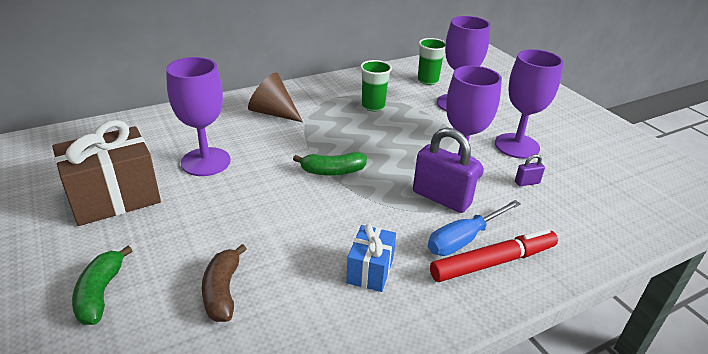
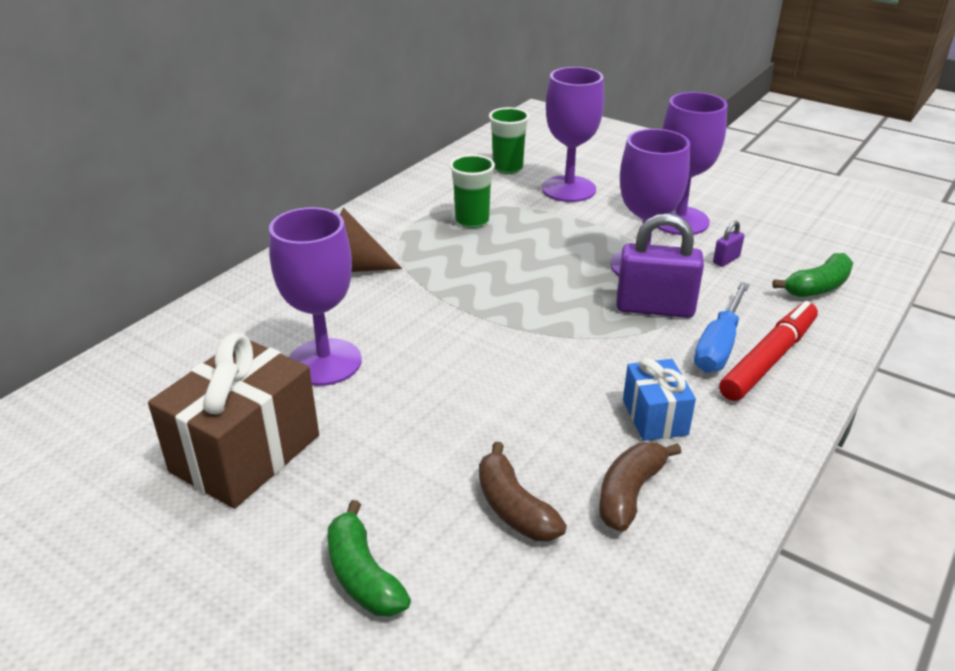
camera: 25 degrees left, 0 degrees up
(303, 314) = (629, 493): none -> brown banana
(333, 171) = (502, 319): green banana -> green banana (817, 287)

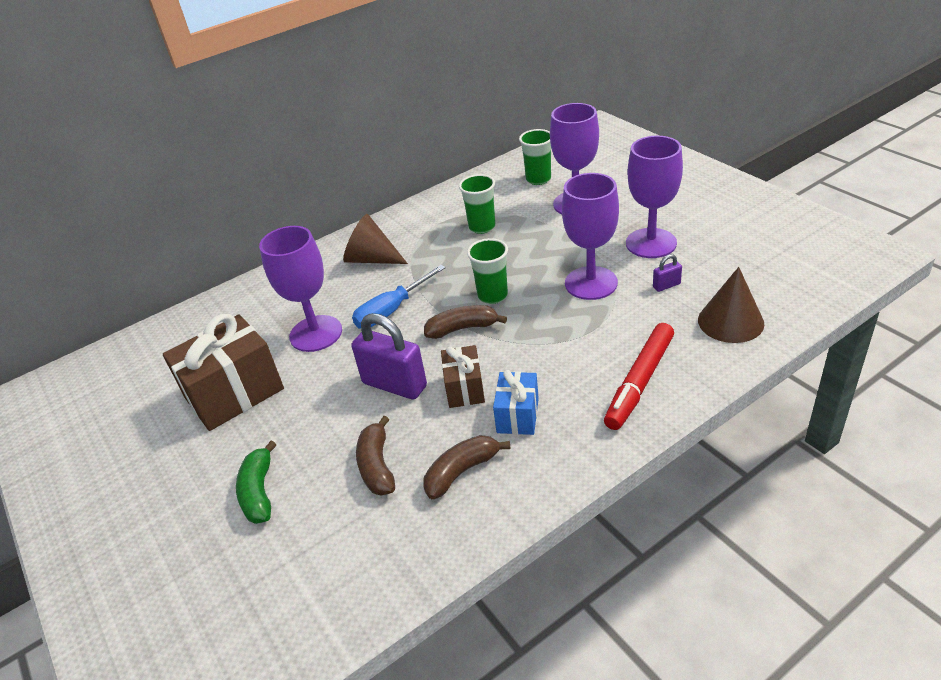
camera: 25 degrees right, 5 degrees up
(521, 331) = (462, 328): none -> brown banana
(534, 291) = (492, 296): none -> green cup
(569, 397) = (464, 389): none -> brown gift
(654, 308) = (577, 323): purple padlock -> purple padlock (394, 385)
(719, 345) = (607, 363): blue screwdriver -> blue screwdriver (392, 310)
(768, 359) = (640, 382): red marker -> red marker turned 150 degrees clockwise
(817, 287) = (730, 321): green banana -> brown cone

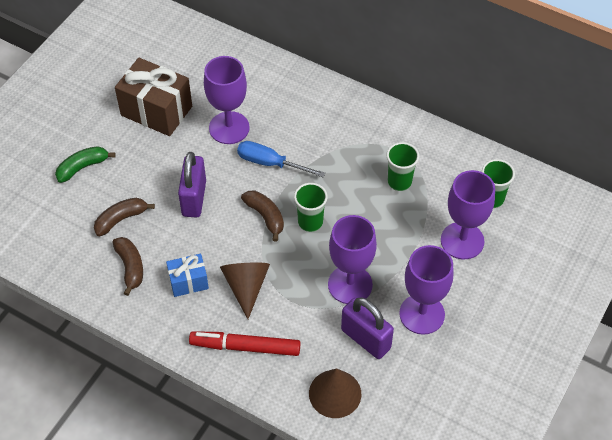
camera: 60 degrees right, 15 degrees up
(372, 259) = (327, 123): brown cone -> brown cone (246, 287)
(461, 472) = (130, 267): brown banana -> brown banana turned 45 degrees clockwise
(464, 389) = (203, 241): brown gift -> none
(666, 285) = (366, 339): purple padlock -> purple padlock, size x2.22

